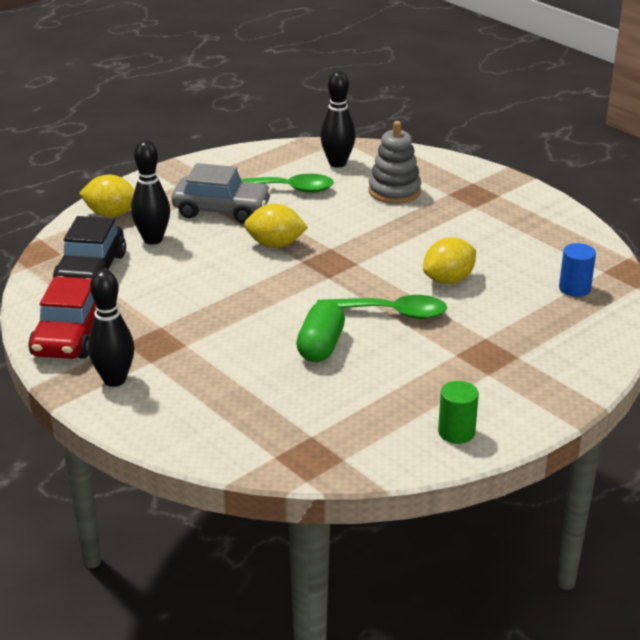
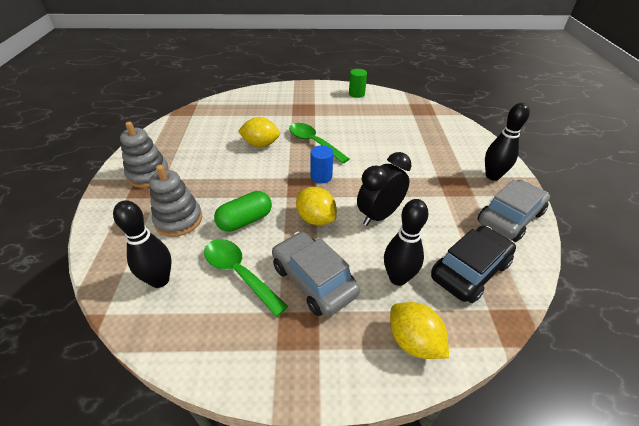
camera: 140 degrees left, 10 degrees up
(70, 336) = (510, 217): red car -> grey car
(216, 274) = (379, 215): none -> black clock
(320, 346) = (368, 144): green capsule -> green capsule (245, 220)
(495, 202) = (148, 174): none -> grey stacking toy
(574, 288) = (219, 114): blue cylinder -> blue cylinder (321, 176)

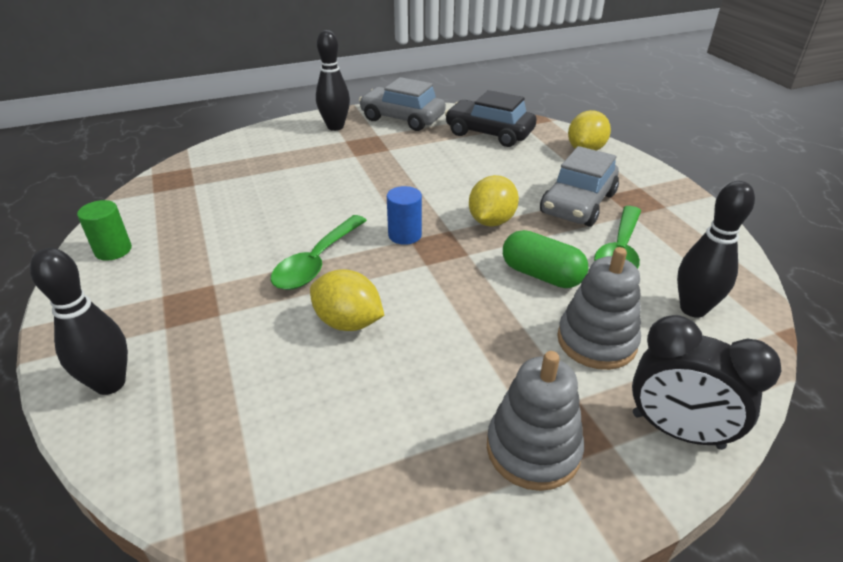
camera: 110 degrees left, 5 degrees down
(261, 144) = (348, 322): yellow lemon -> yellow lemon turned 45 degrees counterclockwise
(379, 215) = (452, 182): black clock -> black clock (676, 430)
(398, 278) = (530, 162): black bowling pin -> black bowling pin (110, 383)

